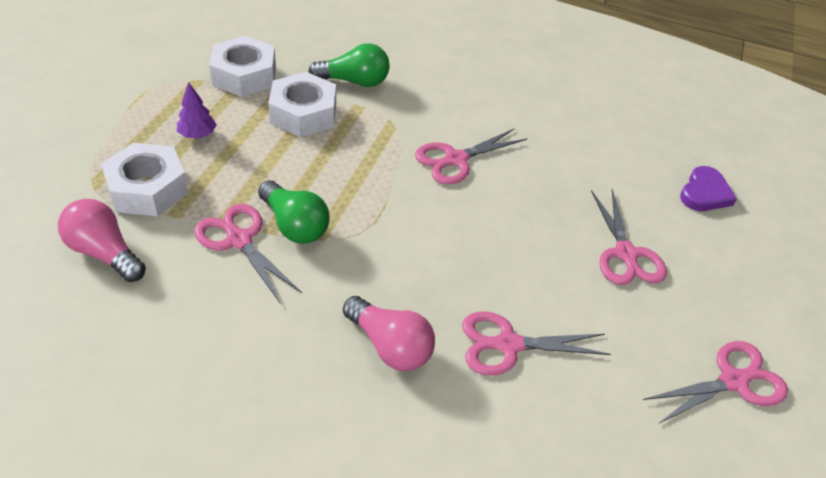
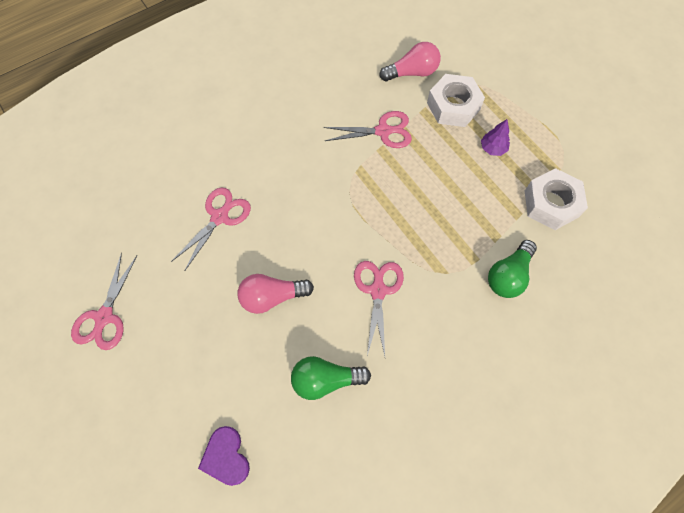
camera: 130 degrees right, 20 degrees up
(294, 225) = (377, 162): green light bulb -> green light bulb (326, 380)
(303, 113) = (484, 219): white nut -> none
(390, 345) = (263, 162): pink light bulb -> pink light bulb (272, 297)
(625, 254) = (223, 337): pink scissors -> none

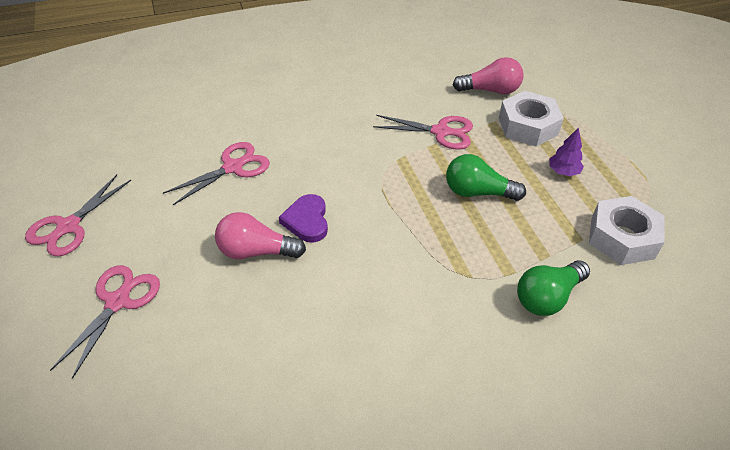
camera: 15 degrees right, 20 degrees down
(226, 457) = (127, 399): purple heart -> purple heart (307, 221)
(326, 380) = (282, 349): green light bulb -> green light bulb (478, 192)
(378, 290) = (380, 274): pink scissors -> pink scissors (118, 302)

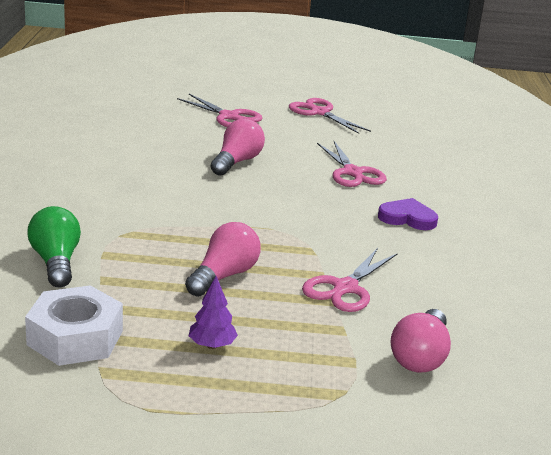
camera: 110 degrees right, 20 degrees down
(307, 221) = (255, 186): purple heart -> purple heart (407, 218)
(478, 192) = (224, 276): green light bulb -> pink light bulb
(528, 126) = (319, 356): white nut -> none

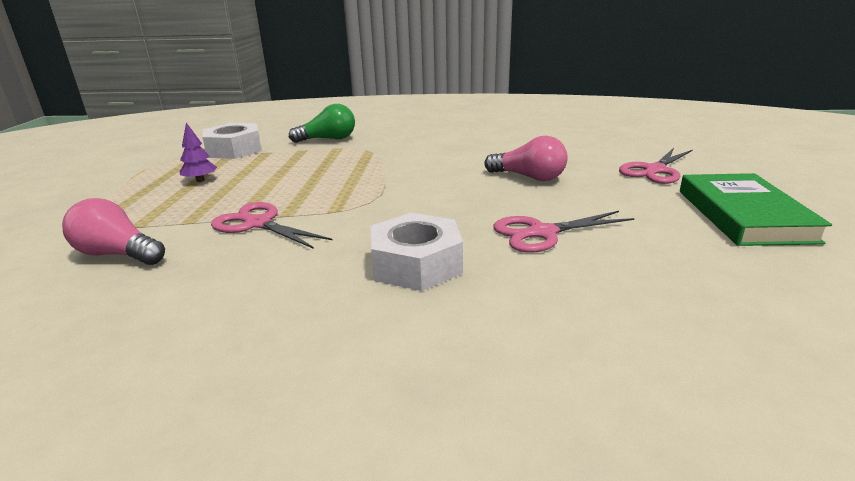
camera: 95 degrees right, 0 degrees up
(224, 276) = (296, 180): pink light bulb -> none
(319, 113) = (743, 215): pink scissors -> green book
(407, 218) = (416, 264): purple heart -> white nut

